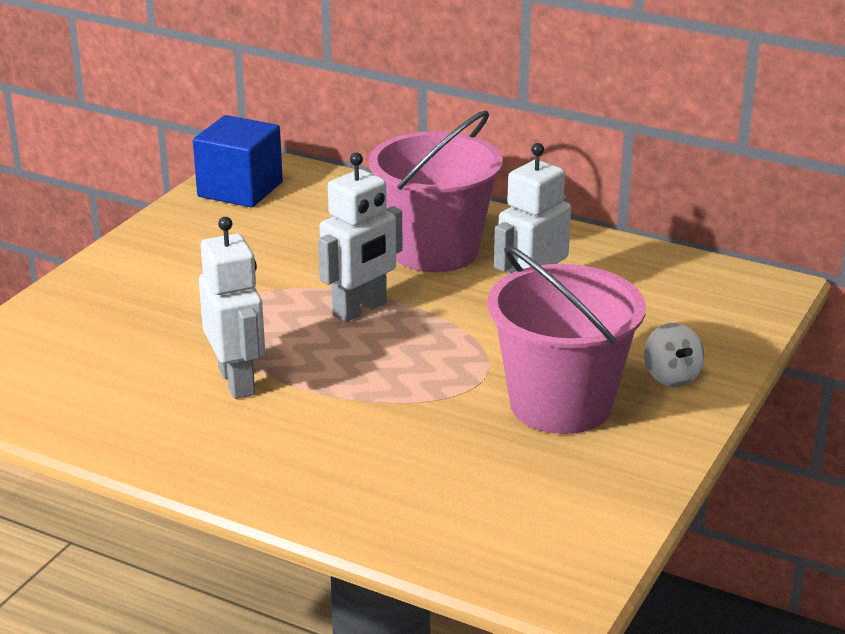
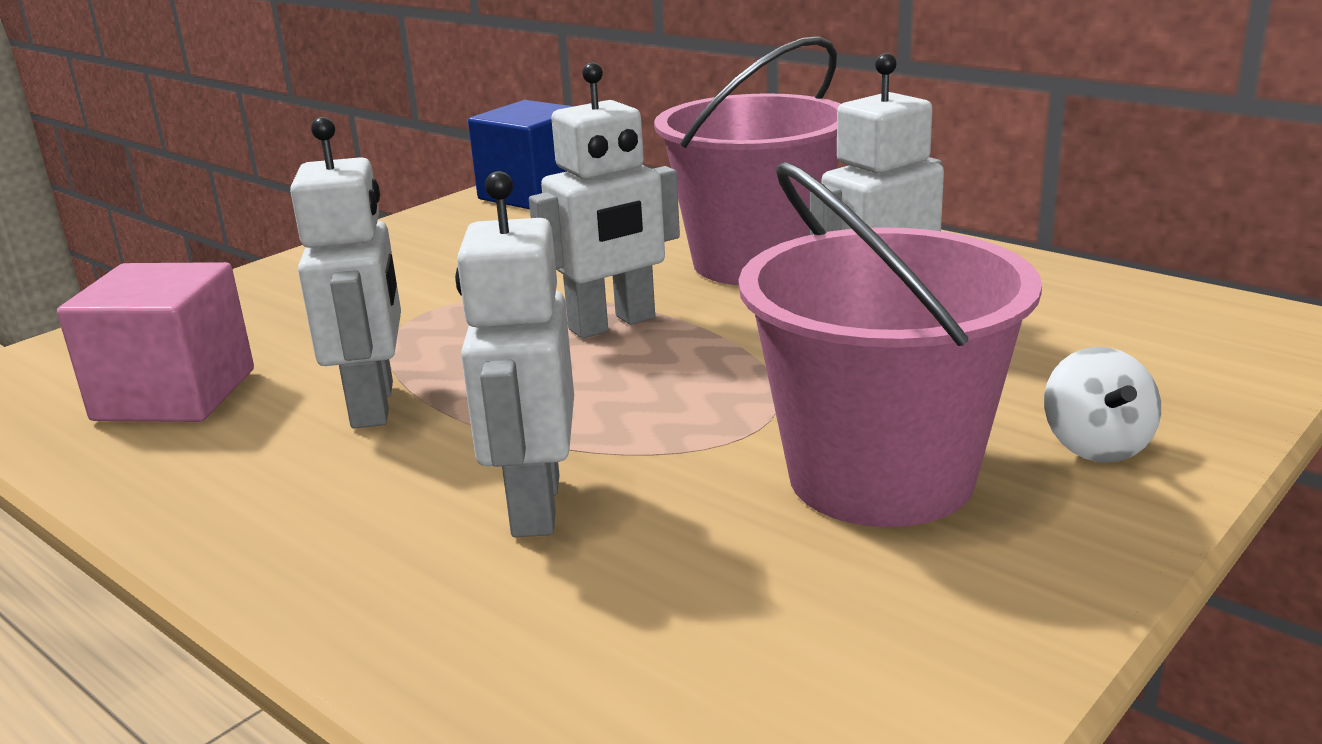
camera: 15 degrees right, 5 degrees down
(95, 383) = (175, 394): none -> pink cube
(376, 438) = (534, 506): none -> white robot

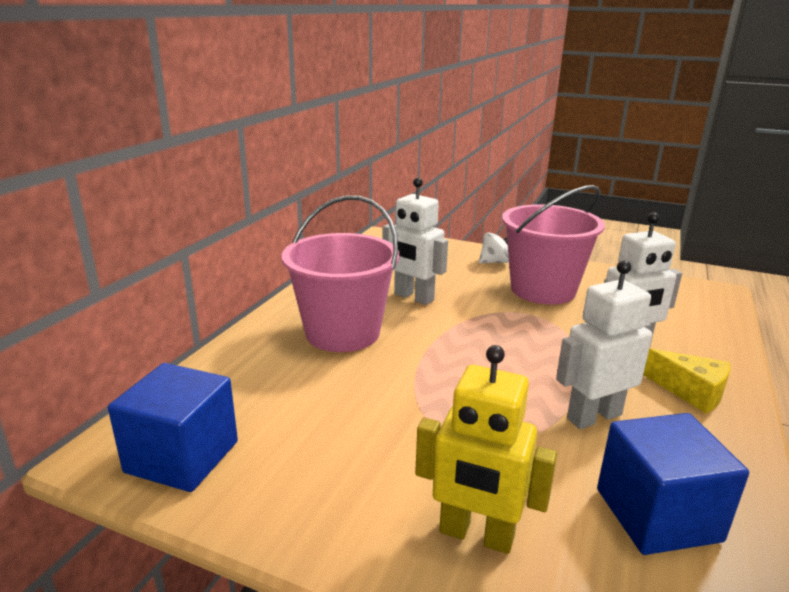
camera: 110 degrees left, 0 degrees up
(175, 394) = (657, 514): pink cube -> blue cube
(284, 297) = (476, 535): none -> yellow robot
(331, 524) = (691, 392): none -> yellow cheese
(612, 324) = (449, 362): white robot -> none

